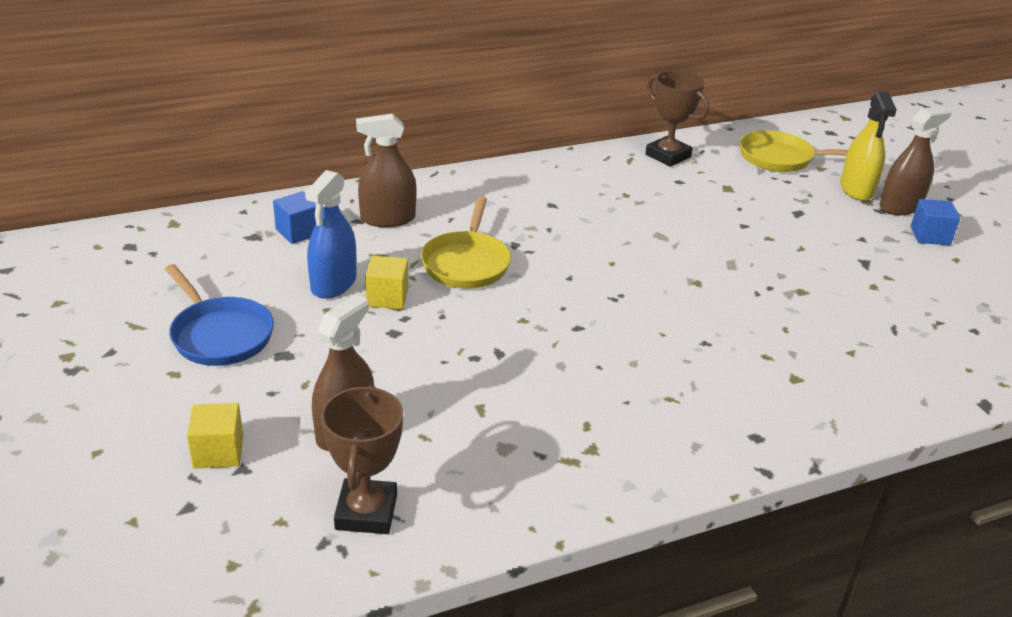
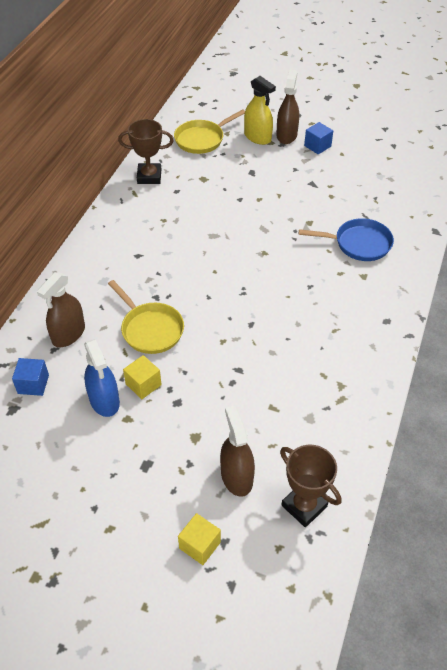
camera: 45 degrees left, 15 degrees up
(219, 334) = (95, 485): blue pan -> blue pan (358, 244)

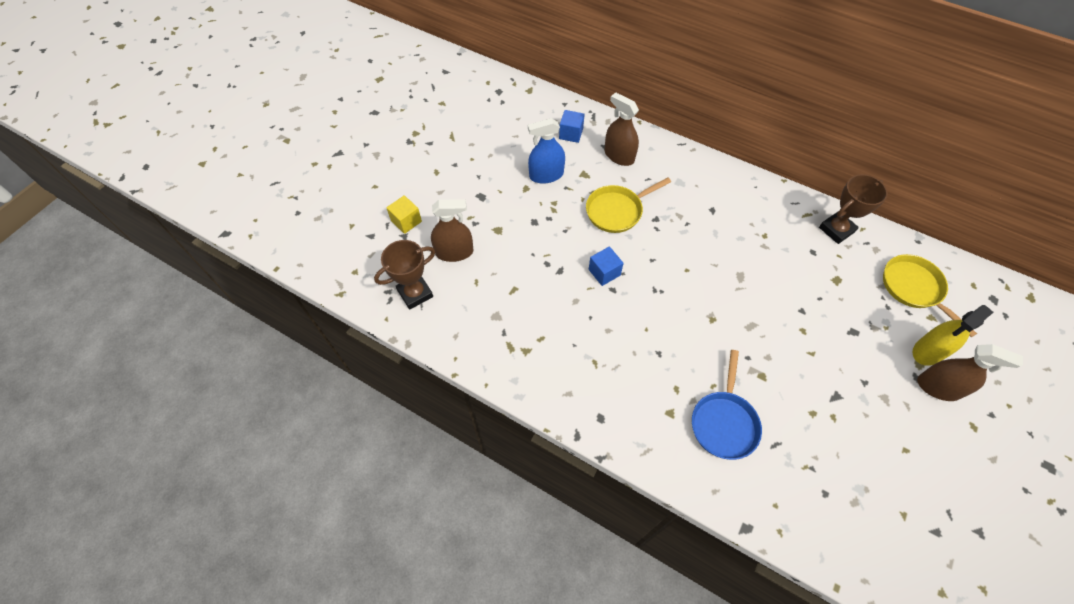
camera: 100 degrees right, 10 degrees up
(143, 384) = (557, 201): yellow cube -> none
(149, 176) = (836, 230): brown trophy -> brown trophy turned 45 degrees clockwise
(317, 146) = (919, 421): blue cube -> blue cube (604, 272)

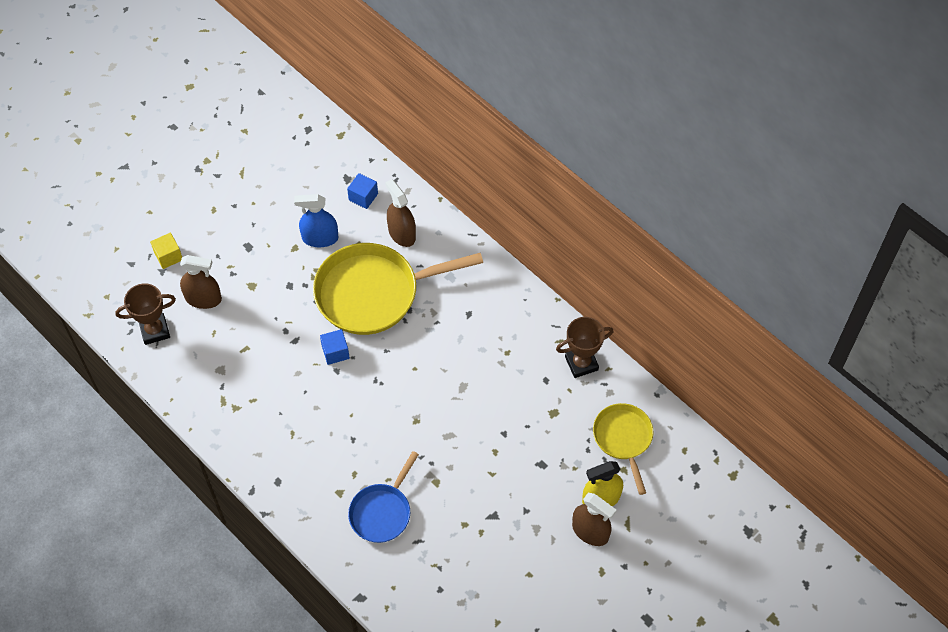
camera: 15 degrees right, 0 degrees up
(617, 211) = (374, 293): yellow pan -> yellow pan, size x1.79

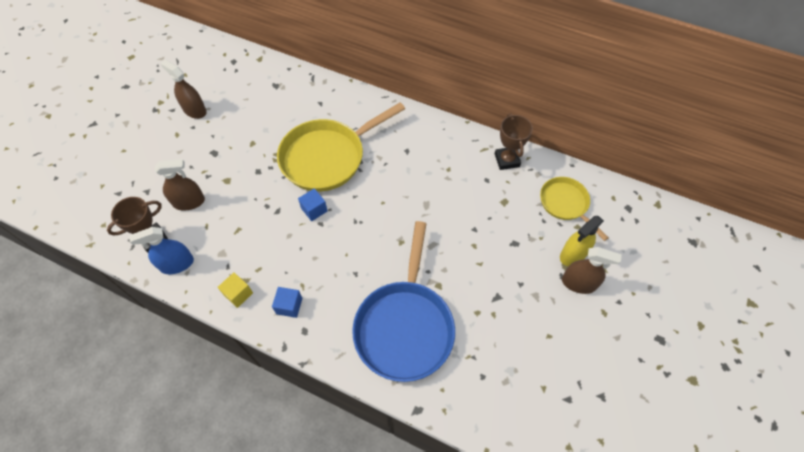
camera: 20 degrees left, 0 degrees up
(168, 256) = (149, 178): yellow cube -> yellow cube (238, 294)
(320, 238) = (270, 131): blue spray bottle -> blue spray bottle (177, 264)
(363, 197) = (292, 94): blue cube -> blue cube (289, 306)
(382, 512) = (405, 326): blue pan -> blue pan, size x1.79
(402, 233) = (332, 110): brown spray bottle -> brown spray bottle (195, 110)
(581, 363) = (507, 160): brown trophy -> brown trophy turned 60 degrees counterclockwise

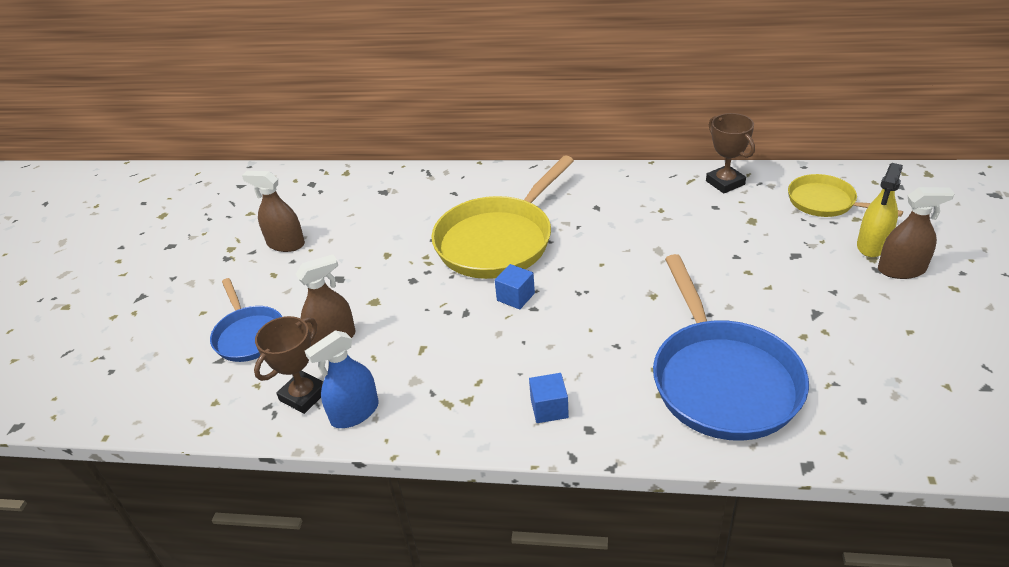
camera: 15 degrees left, 20 degrees down
(142, 179) = (249, 335): none -> blue pan
(238, 294) = (467, 418): yellow cube -> none

